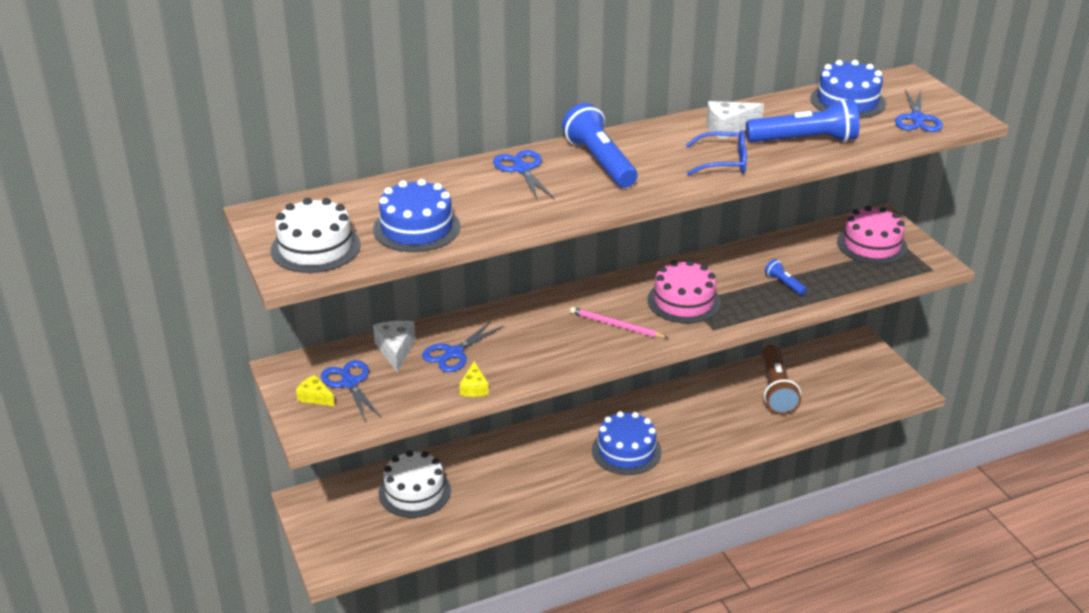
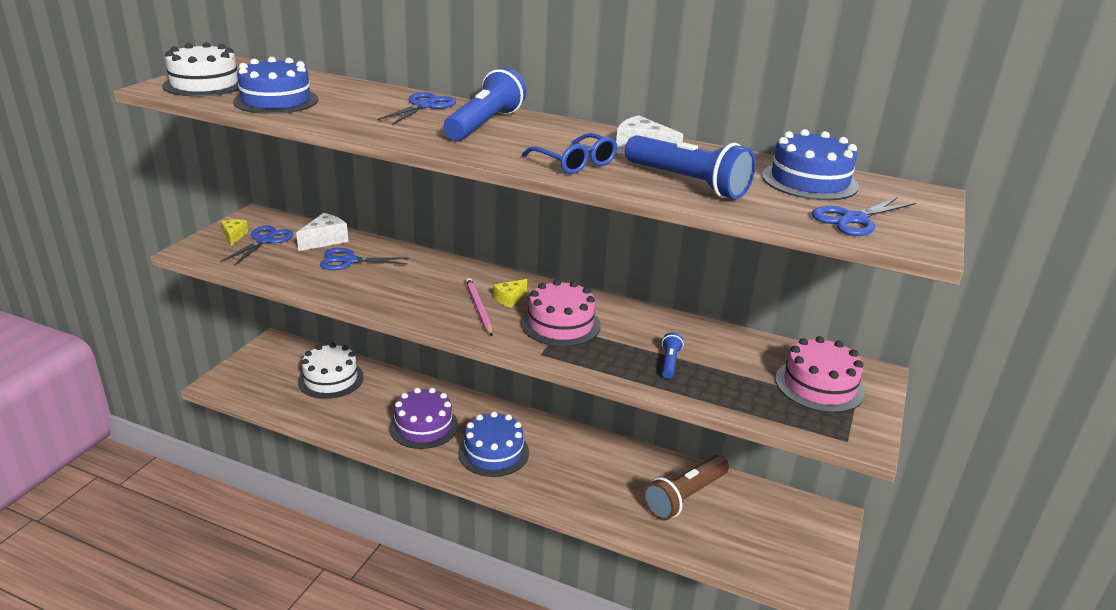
camera: 45 degrees right, 5 degrees down
(474, 388) = (314, 284): yellow cheese -> yellow cheese (509, 299)
(549, 470) = (423, 426): none -> purple cake

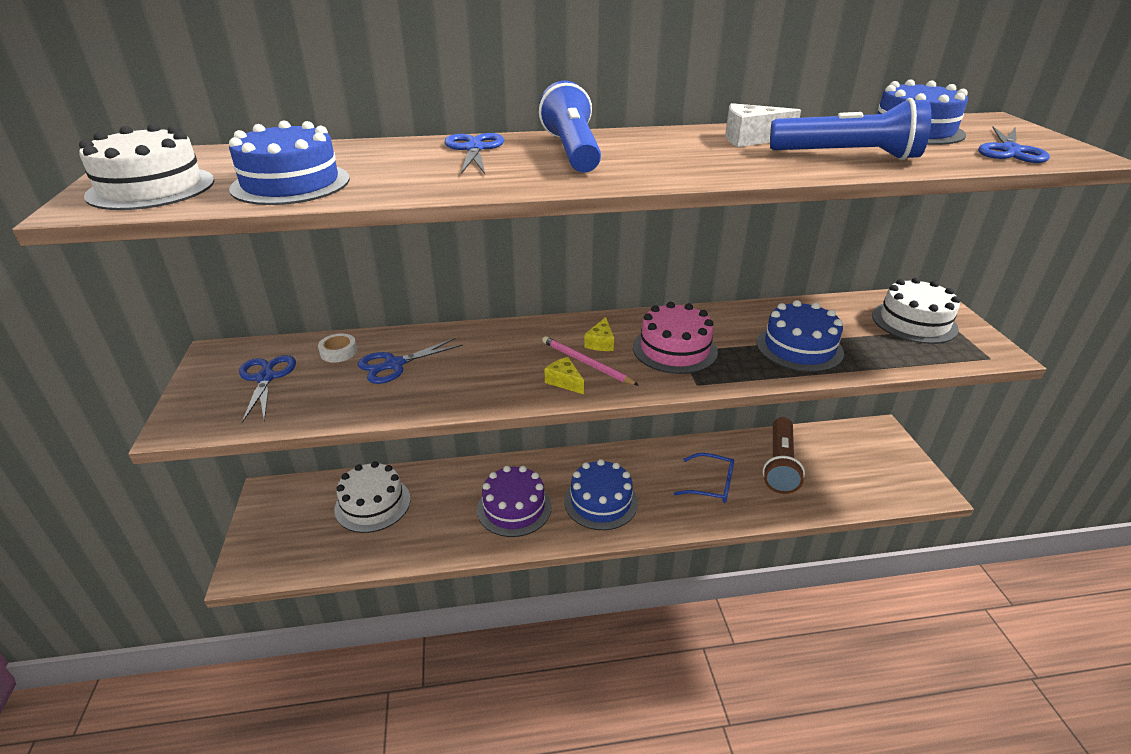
camera: 30 degrees left, 5 degrees up
(234, 236) = (219, 387): yellow cheese -> yellow cheese (564, 381)
(325, 240) = (338, 352): white cheese -> white tape
(575, 163) = (729, 164): blue glasses -> blue glasses (711, 485)
(669, 362) = (799, 348): blue flashlight -> blue cake
(819, 385) = (914, 322): pink cake -> white cake

